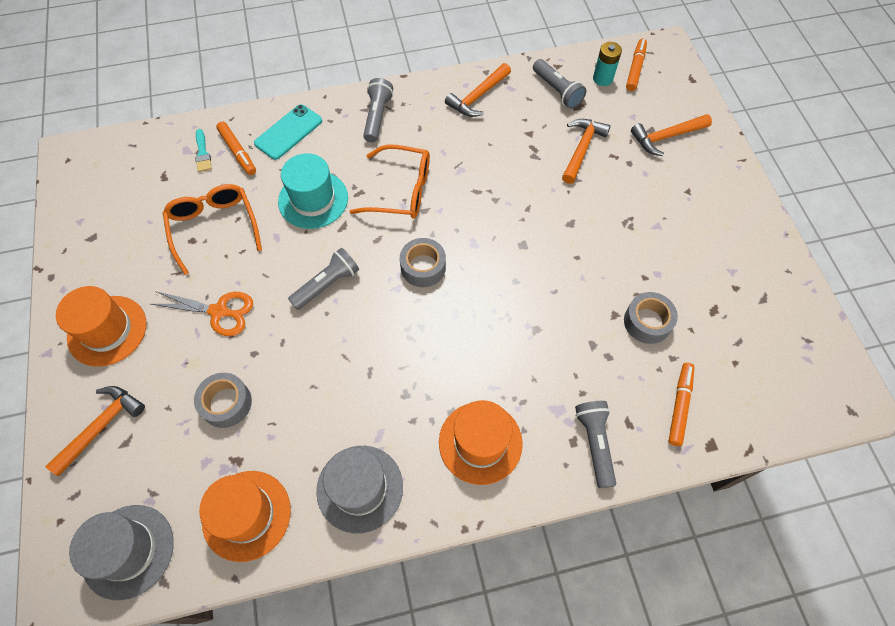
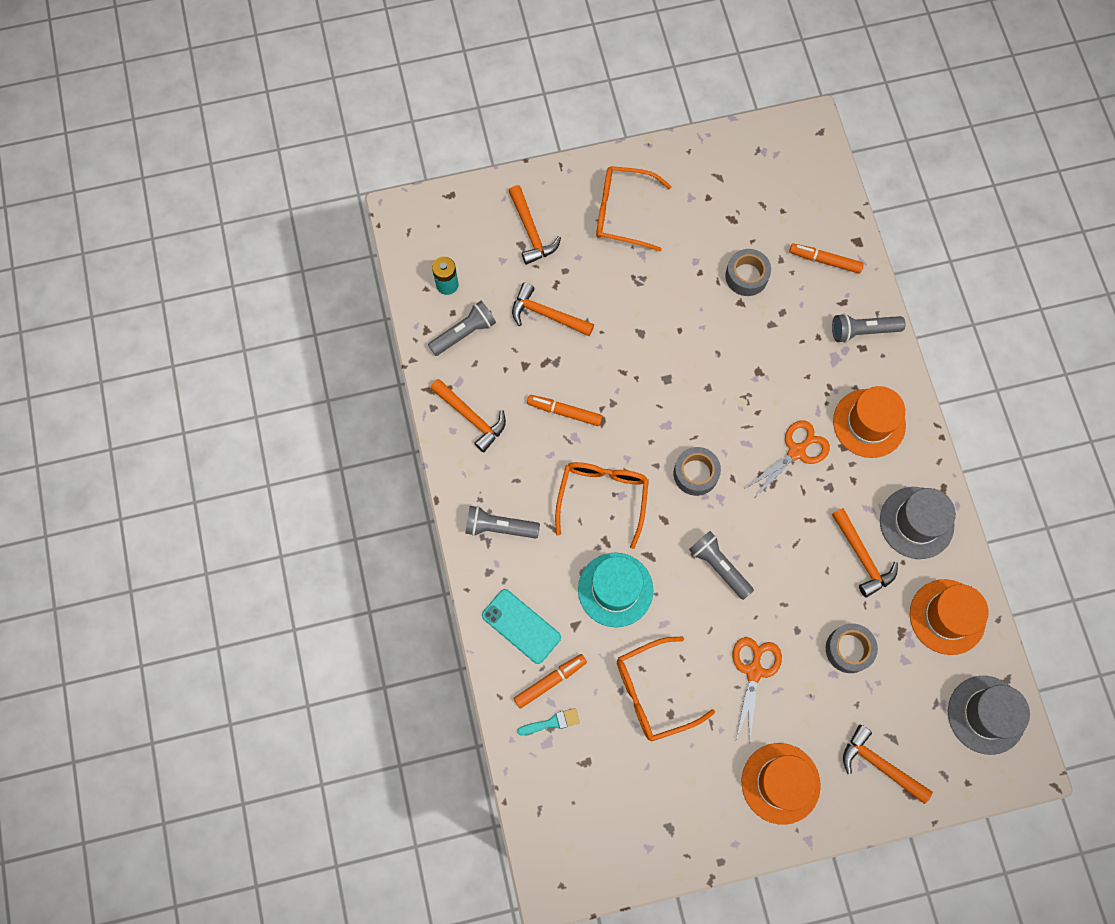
camera: 90 degrees left, 10 degrees up
(324, 424) = (862, 557): none -> orange hammer
(446, 362) = (796, 451): none -> orange scissors
(635, 68) = (433, 249): orange marker -> orange marker (564, 412)
(701, 210) = (622, 212): none -> orange glasses

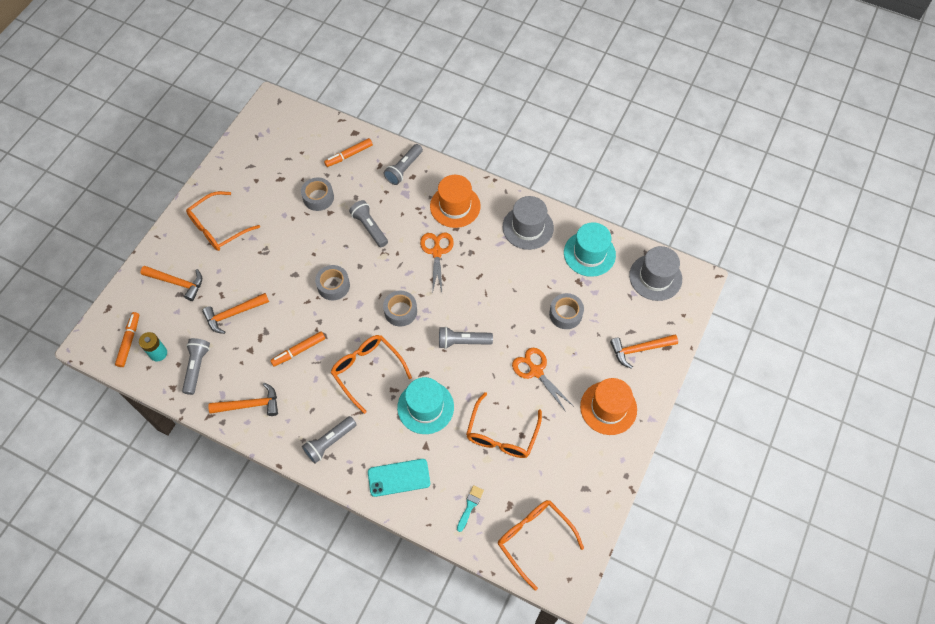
camera: 50 degrees left, 10 degrees down
(550, 681) = (445, 487): orange marker -> orange marker (129, 341)
(573, 816) = (534, 538): none -> orange glasses
(663, 382) = (333, 285): none -> grey tape
(761, 358) = (369, 227): none -> grey flashlight
(862, 557) = (522, 267): orange hammer -> none
(947, 617) = (589, 253): orange hat -> turquoise hat

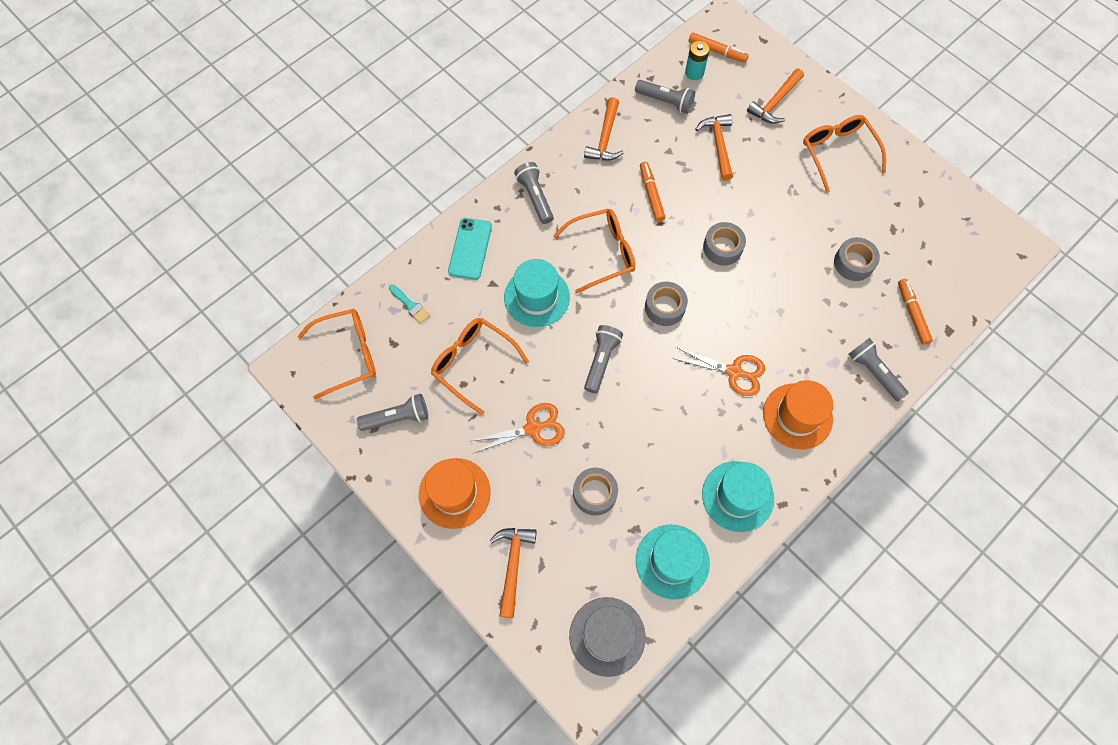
camera: 110 degrees right, 5 degrees up
(369, 227) = (793, 307): grey flashlight -> grey flashlight (397, 418)
(528, 227) = (737, 496): grey hat -> turquoise hat

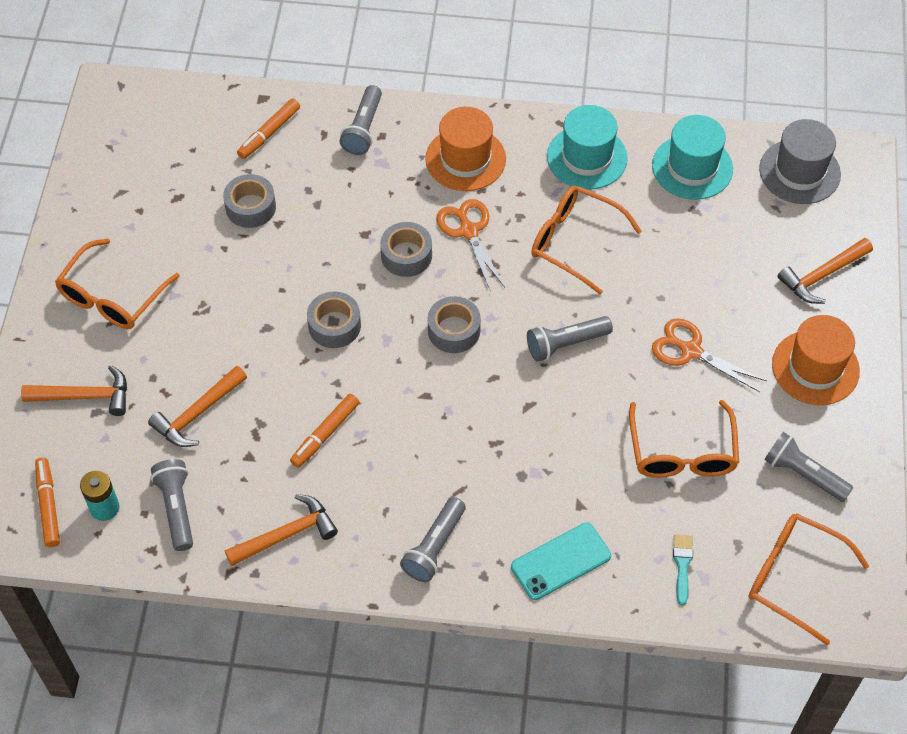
camera: 130 degrees left, 10 degrees down
(536, 297) = (554, 451): turquoise hat -> none
(595, 493) = (696, 260): grey tape -> grey tape (406, 255)
(602, 253) = (443, 429): orange glasses -> orange glasses (574, 242)

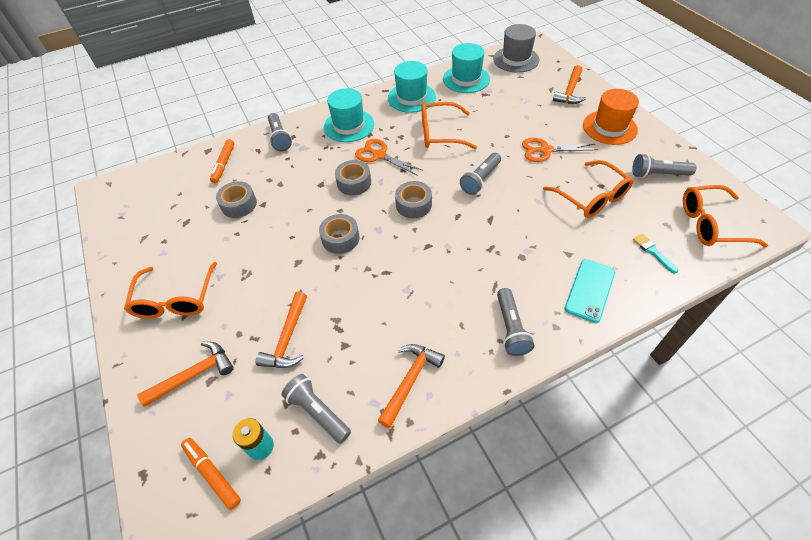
camera: 30 degrees left, 5 degrees down
(325, 434) = (384, 302): orange marker -> none
(465, 159) = (349, 126): orange hat -> turquoise hat

